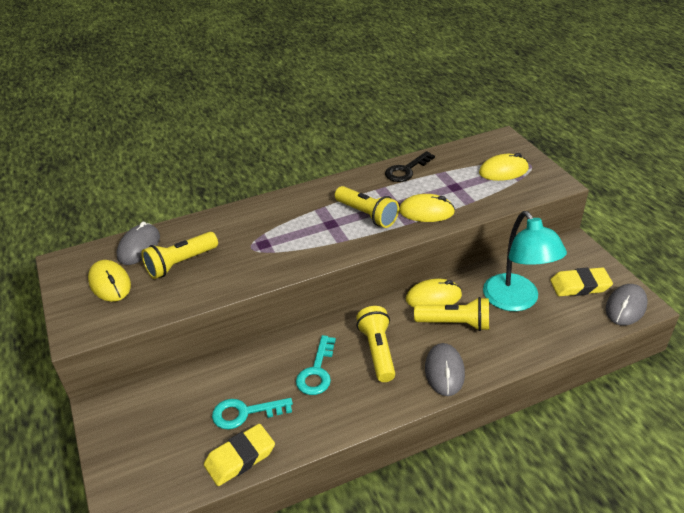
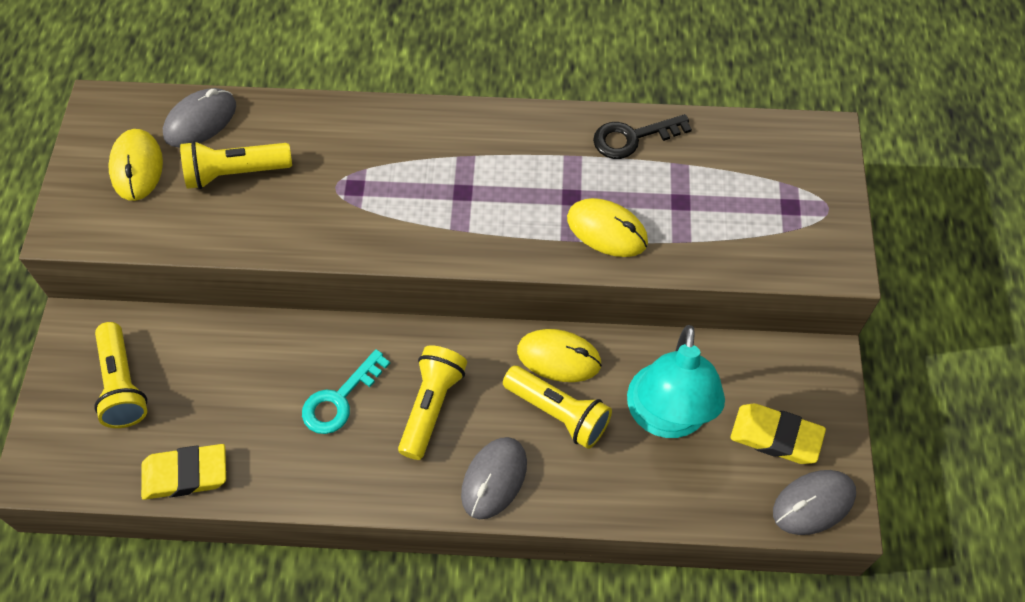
camera: 25 degrees right, 20 degrees up
(245, 413) = (224, 416): turquoise key -> none
(367, 215) = (521, 198): yellow flashlight -> yellow flashlight (123, 384)
(503, 171) = (776, 203): yellow mouse -> none

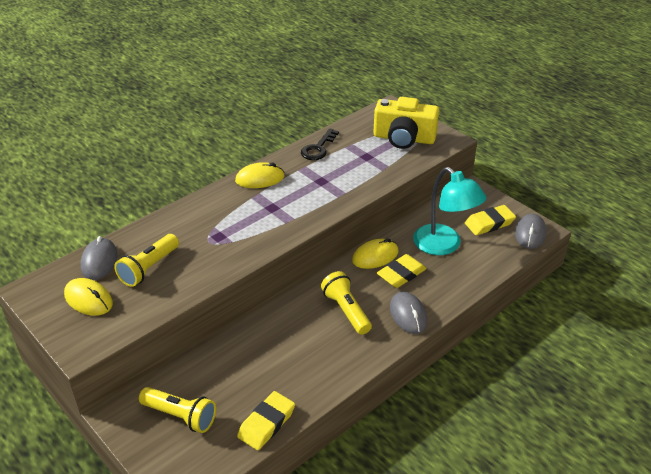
camera: 45 degrees left, 20 degrees down
(339, 399) = (301, 339): turquoise key -> none
(558, 413) = (401, 274): yellow flashlight -> yellow eraser
(607, 230) = (351, 182): yellow mouse -> yellow mouse (260, 179)
(772, 210) = (404, 138): none -> yellow camera

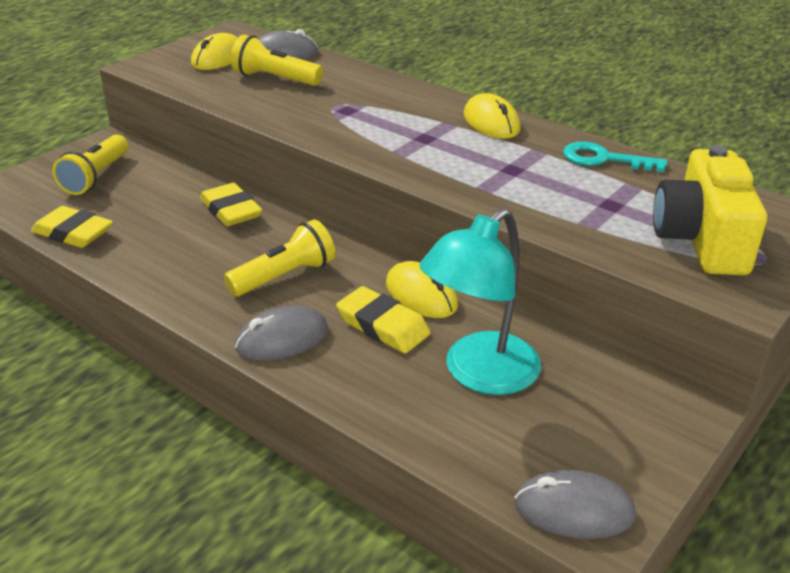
camera: 80 degrees right, 5 degrees down
(318, 148) = (604, 159): black key -> turquoise key
(489, 223) = (580, 439): yellow eraser -> yellow eraser (231, 210)

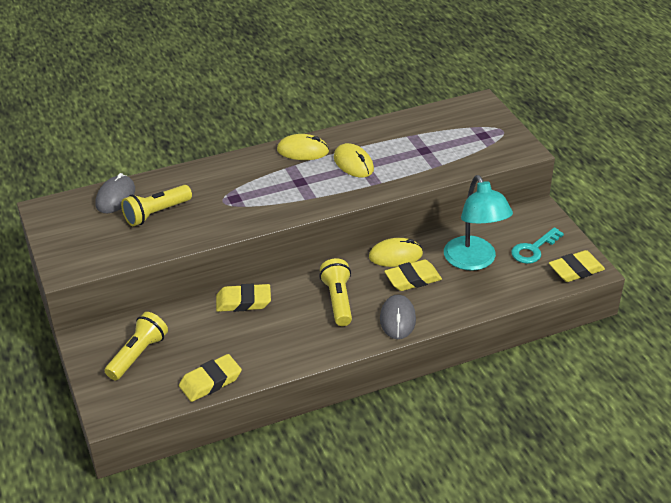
camera: 60 degrees left, 5 degrees up
(96, 177) = (138, 355): yellow flashlight -> yellow flashlight turned 105 degrees counterclockwise
(218, 58) = (91, 229): yellow mouse -> yellow mouse (353, 163)
(574, 510) = (576, 270): grey mouse -> yellow eraser
(604, 159) = (378, 132): turquoise key -> turquoise key (533, 249)
(701, 240) = (475, 139): yellow camera -> none

